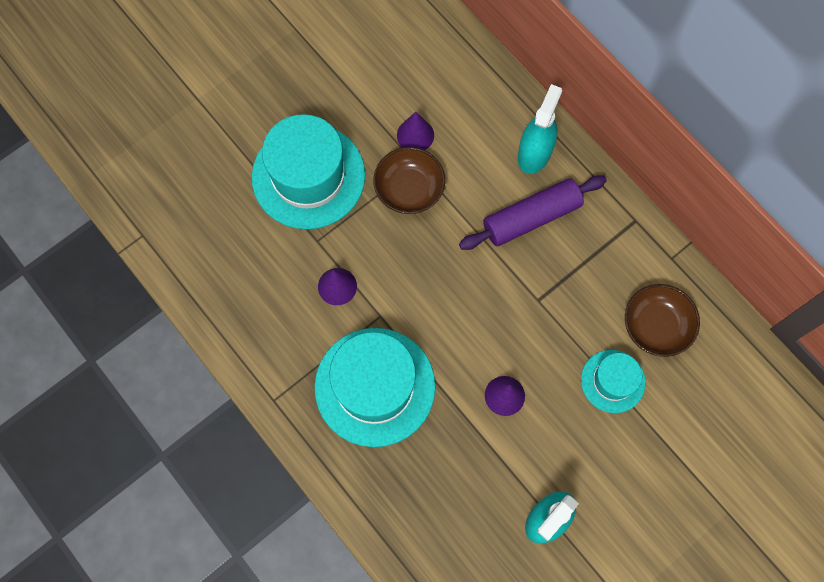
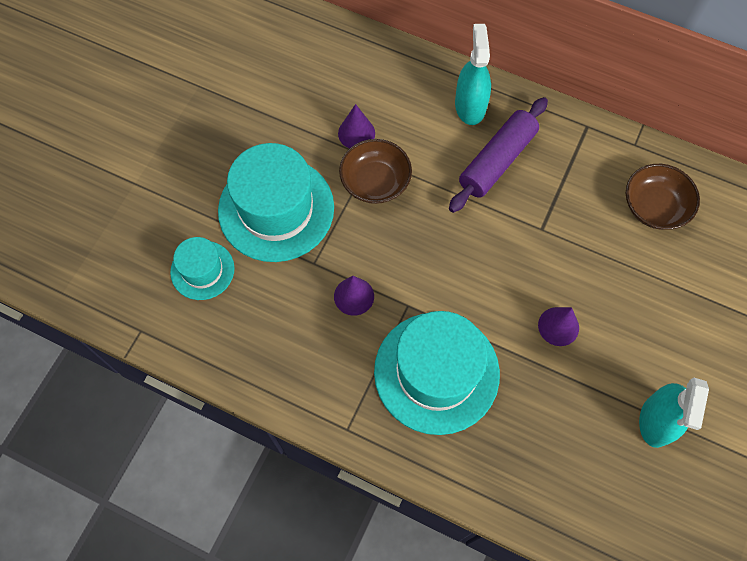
camera: 25 degrees left, 5 degrees down
(612, 381) = (645, 270): turquoise hat -> turquoise hat (202, 270)

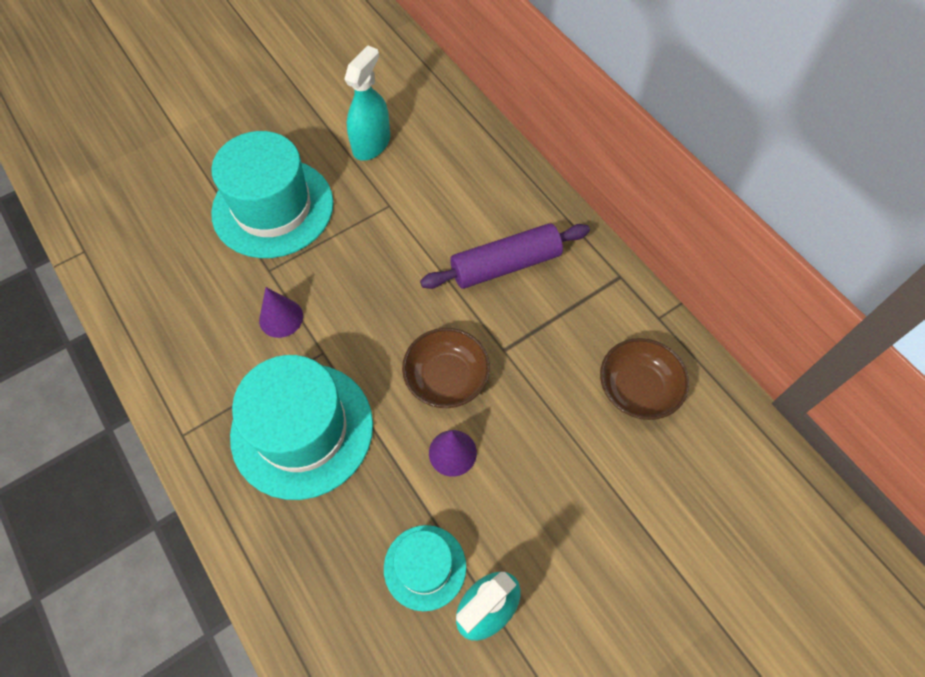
camera: 30 degrees right, 5 degrees down
(202, 270) = (172, 227): turquoise hat -> turquoise hat (425, 567)
(356, 133) = (392, 178): purple cone -> none
(375, 182) = (377, 227): brown bowl -> brown bowl (446, 378)
(470, 106) = (515, 203): turquoise spray bottle -> turquoise spray bottle (371, 144)

